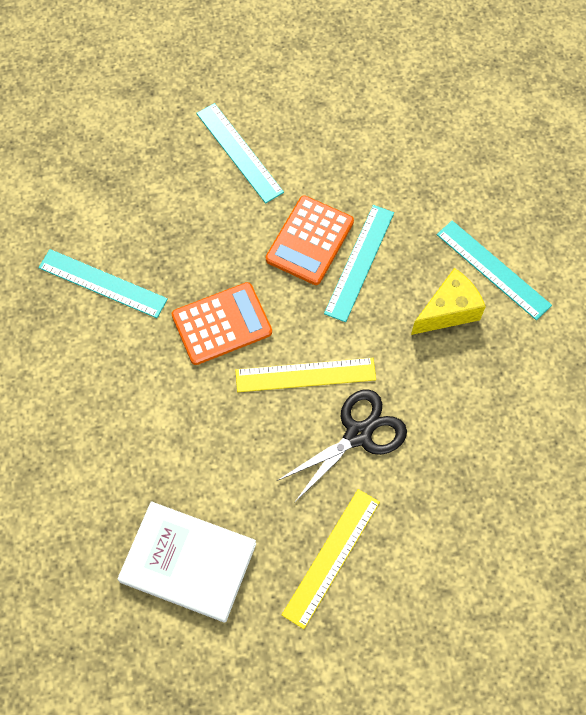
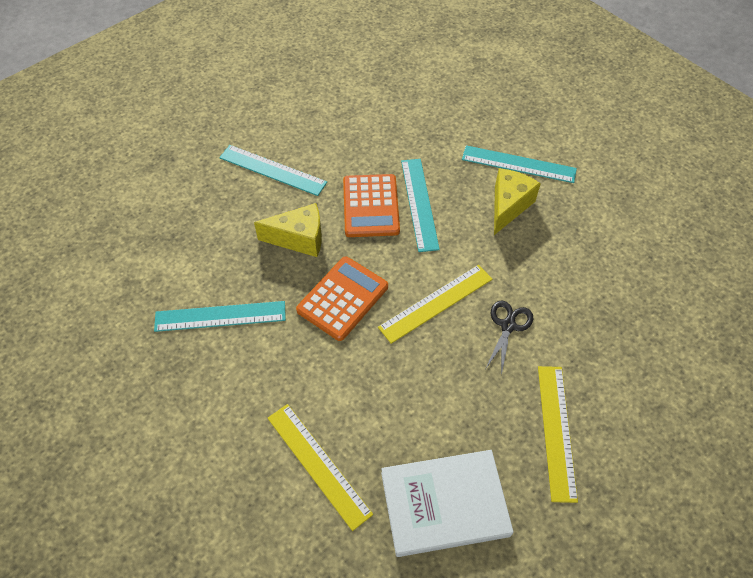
camera: 30 degrees left, 10 degrees down
(105, 467) = (318, 464): none -> yellow ruler
(219, 241) = (299, 239): none -> yellow cheese
(358, 434) = (508, 325): black scissors -> black scissors, size x0.65

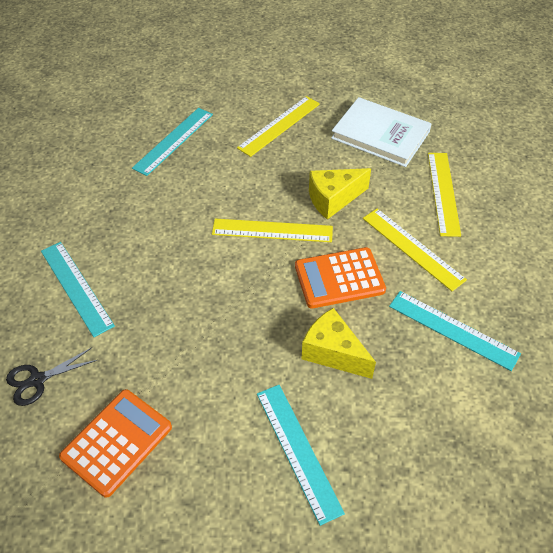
camera: 140 degrees left, 5 degrees down
(303, 372) = (412, 248): none -> yellow ruler
(370, 206) = (241, 339): orange calculator -> orange calculator (117, 442)
(419, 204) = (198, 312): turquoise ruler -> turquoise ruler (174, 141)
(508, 206) = (133, 260): yellow cheese -> yellow cheese (333, 199)
(508, 325) = (240, 187): black scissors -> black scissors (37, 380)

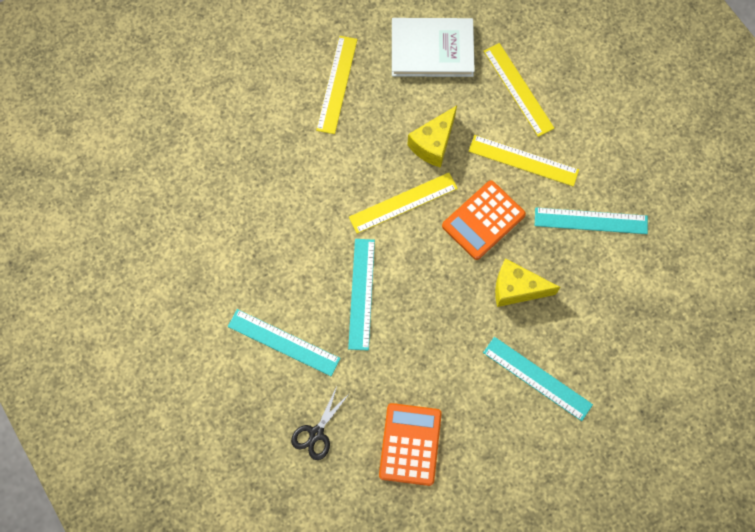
camera: 30 degrees left, 20 degrees up
(174, 141) = (254, 151): turquoise ruler -> turquoise ruler (361, 293)

